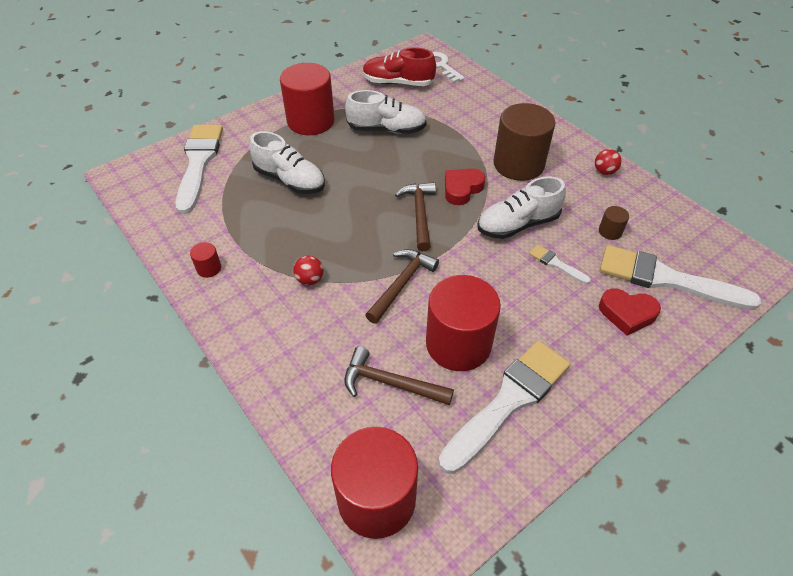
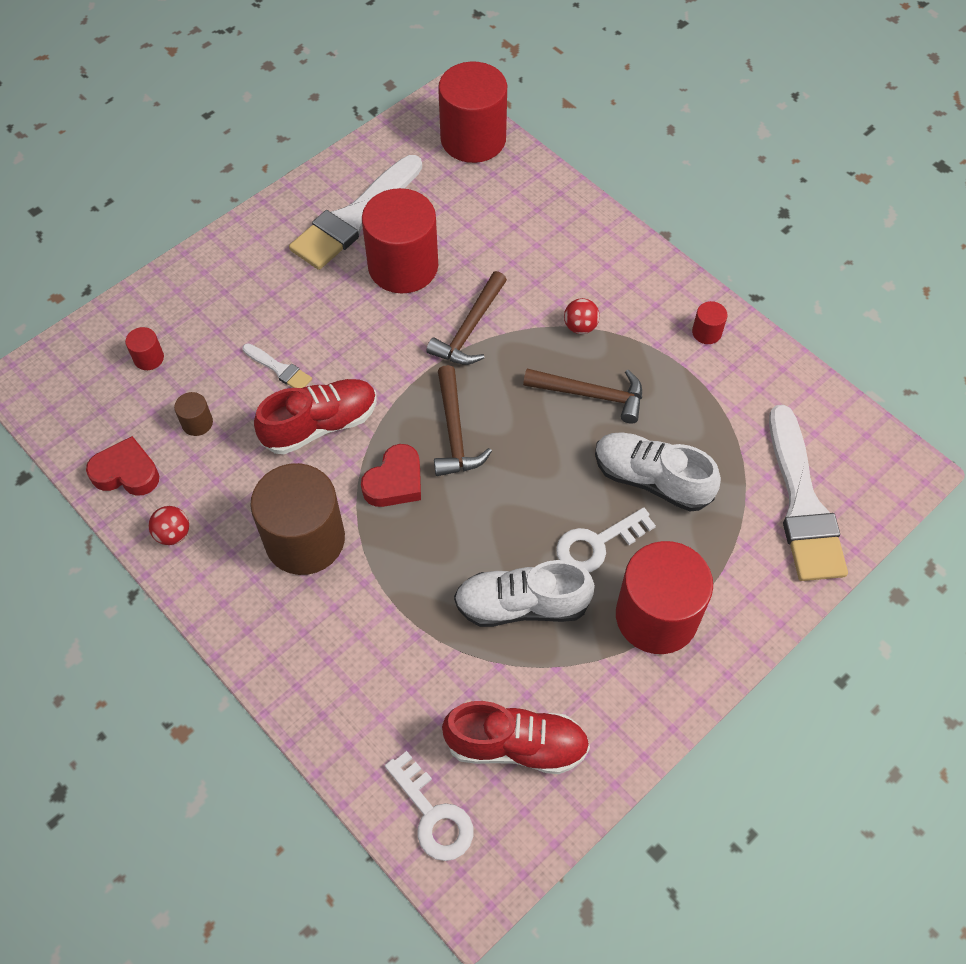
camera: 175 degrees right, 10 degrees up
(335, 152) = (597, 544): none -> white key
(390, 383) = (471, 224): brown hammer -> brown hammer (591, 395)
(517, 224) = (320, 425): white shoe -> red shoe
(627, 314) = (210, 312): red heart -> red heart (126, 472)
(666, 279) = (149, 358): white brush -> red cylinder

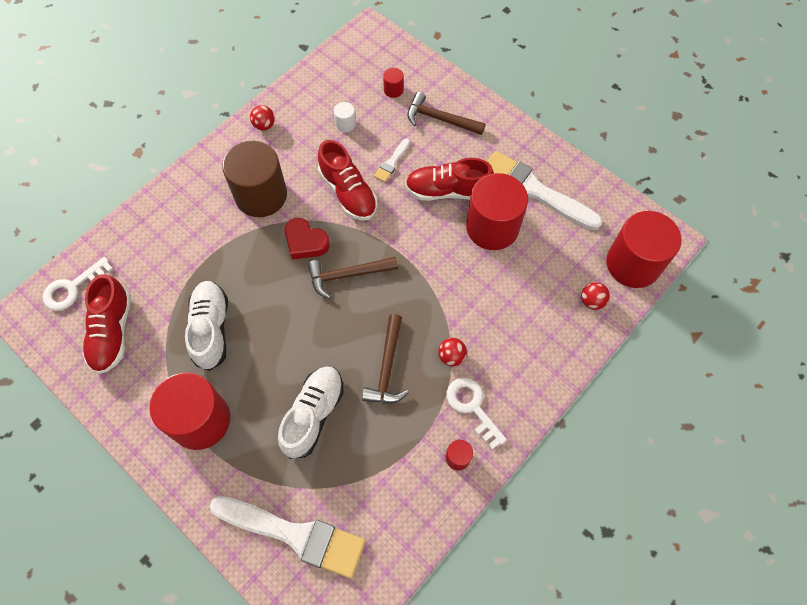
camera: 85 degrees right, 5 degrees up
(126, 472) = (307, 94): red heart -> none
(197, 423) = (345, 124): brown cylinder -> white cylinder
(338, 308) = (447, 191): none -> red shoe
(470, 329) = (440, 277): brown hammer -> brown hammer (440, 119)
(518, 183) = (592, 301): none -> red ball
(597, 544) = (258, 377): white key -> white key (472, 407)
(802, 503) = (295, 535): white brush -> white brush turned 150 degrees counterclockwise

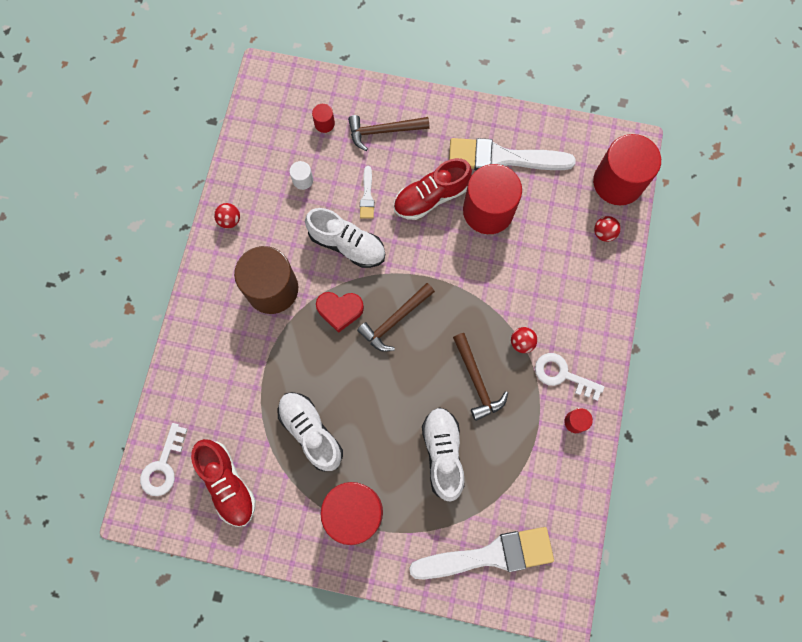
camera: 30 degrees left, 10 degrees up
(348, 192) = (347, 245): red shoe -> white shoe

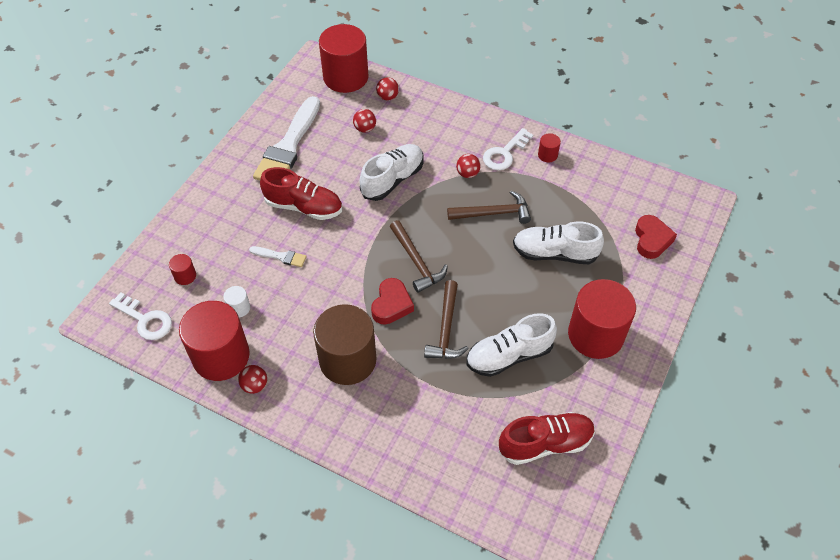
camera: 75 degrees left, 20 degrees down
(163, 465) = (512, 505): white key -> white key (145, 319)
(347, 245) = (325, 284): white shoe -> white shoe (392, 180)
(383, 131) = (218, 228): brown hammer -> brown hammer (446, 329)
(431, 197) = (304, 207): red shoe -> red shoe turned 60 degrees counterclockwise
(488, 211) = (335, 168): red cylinder -> red cylinder (221, 356)
(489, 555) = (651, 240): white brush -> red heart
(550, 223) = (365, 128): none -> red ball

